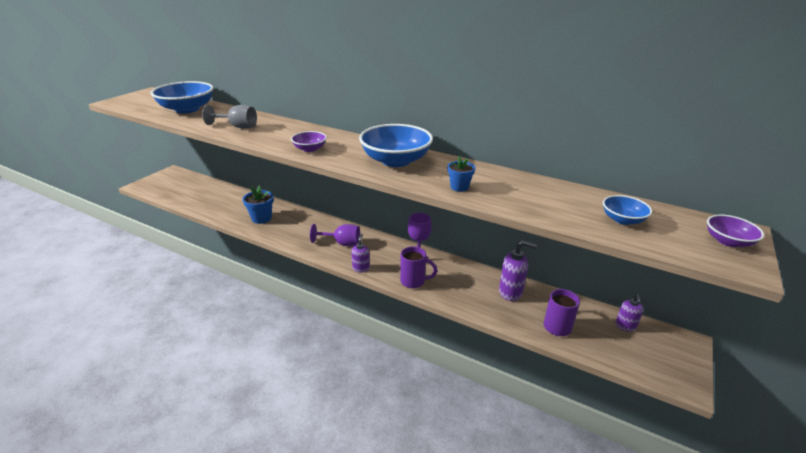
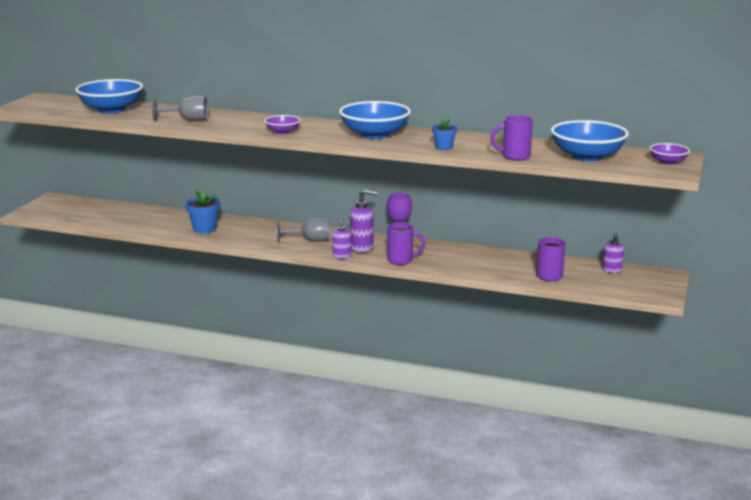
camera: 10 degrees left, 10 degrees down
(342, 243) = (310, 240): purple goblet -> grey goblet
(510, 292) = (501, 259): purple soap dispenser -> purple soap dispenser (362, 248)
(535, 211) = (514, 156): none -> purple mug
(622, 220) = (587, 156): blue bowl -> blue bowl, size x1.97

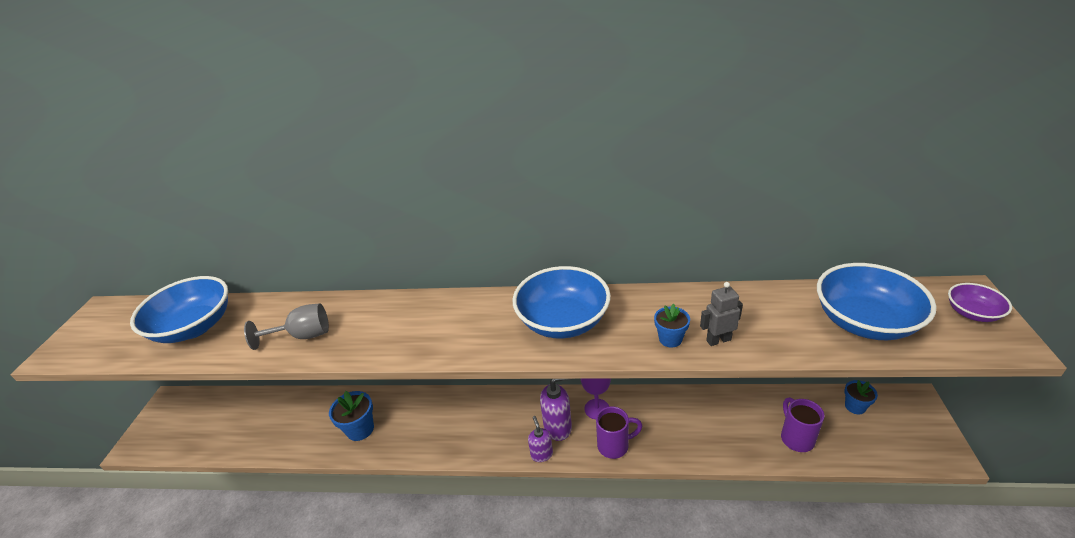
camera: 10 degrees left, 15 degrees up
(282, 132) = (439, 342): purple bowl -> none
(310, 240) = (492, 425): grey goblet -> none
(476, 151) = (718, 340): none -> grey robot
(514, 156) = (776, 345): purple mug -> none
(612, 270) = (855, 406): purple soap dispenser -> blue flower pot

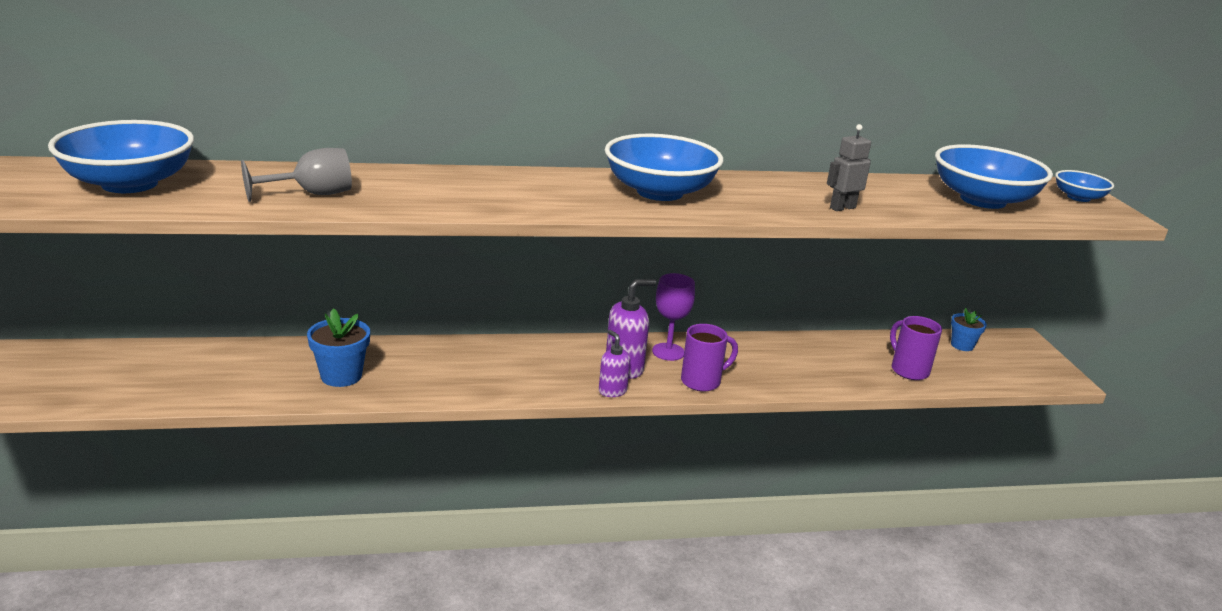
camera: 20 degrees left, 10 degrees down
(670, 339) = (790, 206): blue flower pot -> none
(972, 313) = (1078, 197): purple bowl -> blue bowl

